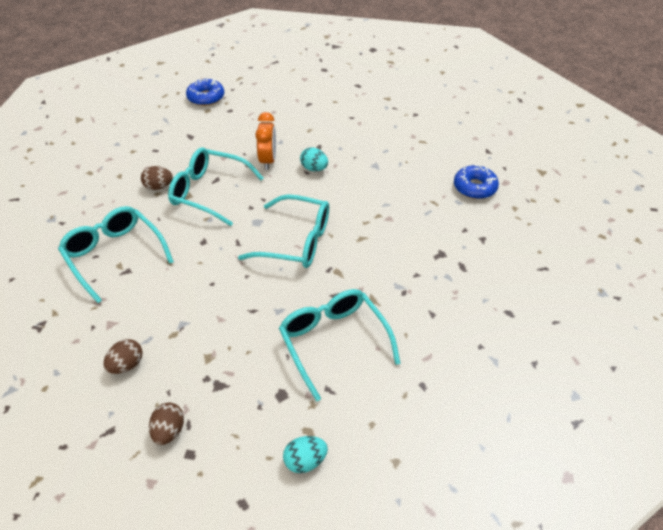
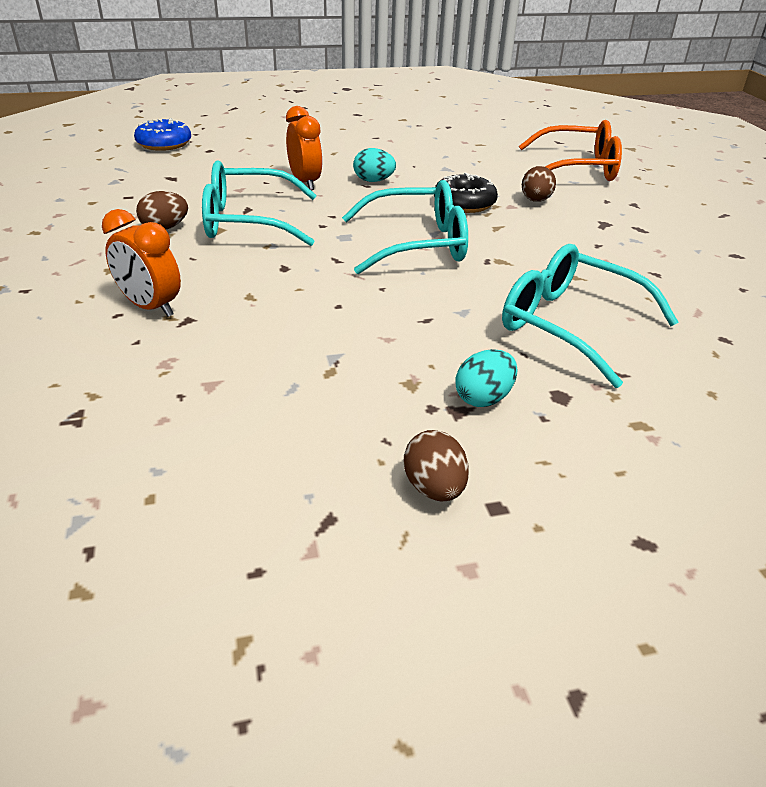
camera: 25 degrees left, 10 degrees down
(114, 255) = (151, 307): turquoise glasses -> orange clock
(126, 365) = (284, 426): brown egg -> brown egg (535, 200)
(305, 461) = (675, 459): turquoise egg -> turquoise egg (483, 398)
(358, 207) = (464, 203): none -> black donut
(474, 187) = (578, 168): blue donut -> orange glasses

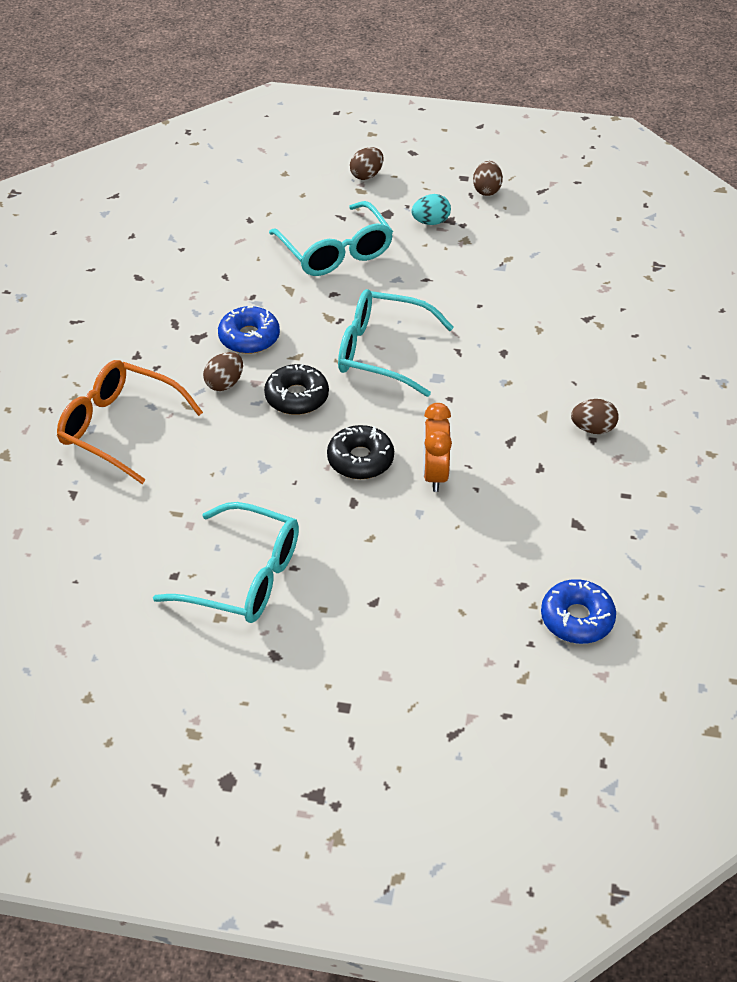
camera: 155 degrees left, 10 degrees up
(151, 307) = (611, 335): orange clock -> none
(247, 221) = (515, 420): turquoise glasses -> turquoise glasses (244, 577)
(373, 181) = (360, 459): turquoise egg -> black donut
(558, 231) = (249, 337): none -> blue donut
(664, 457) = (367, 175): none -> brown egg

